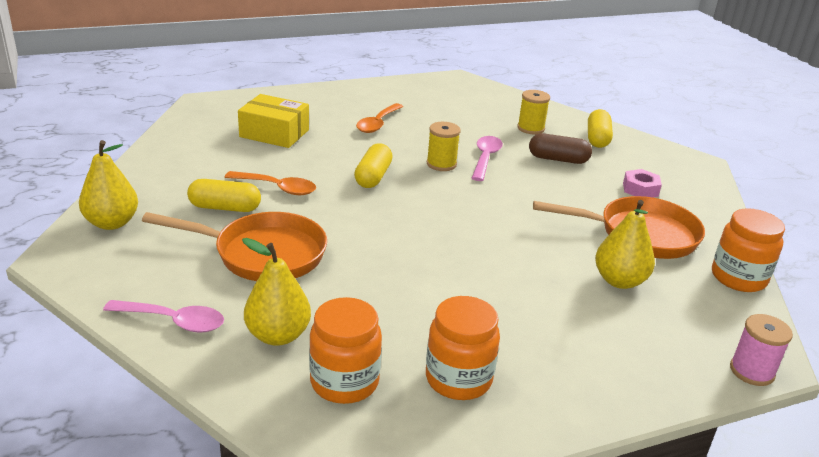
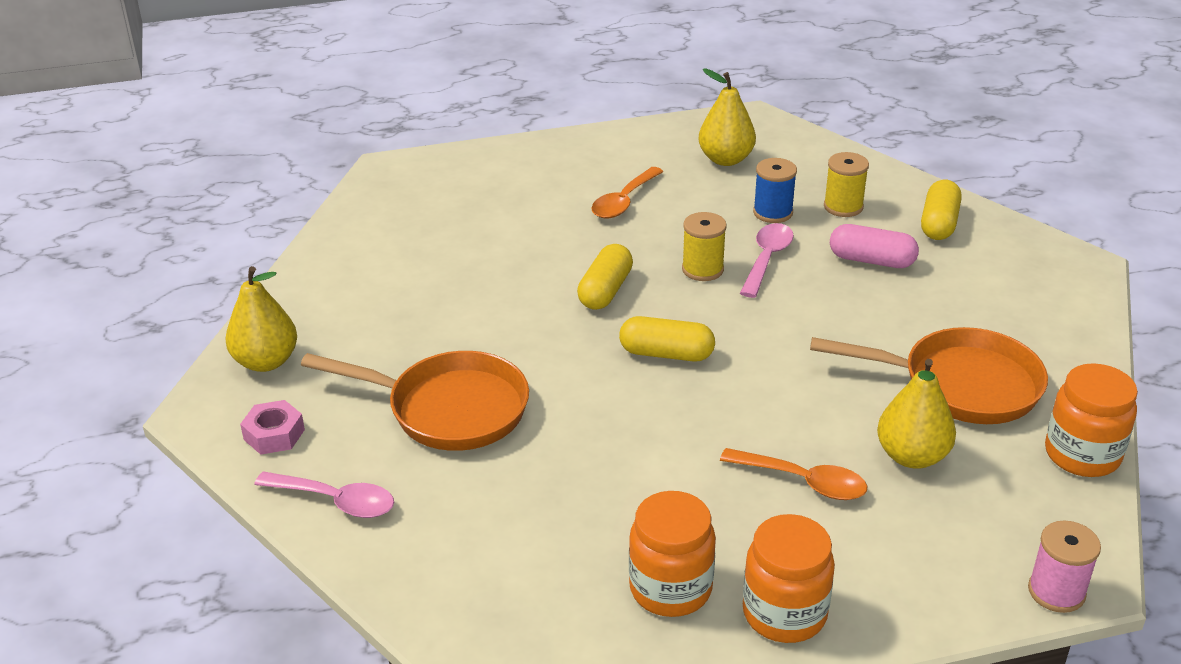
camera: 10 degrees right, 5 degrees up
(225, 207) = (406, 339): yellow capsule -> yellow capsule (666, 353)
(274, 133) = (480, 220): yellow box -> none
(277, 188) = (476, 309): orange spoon -> orange spoon (803, 481)
(278, 335) = (458, 523): yellow pear -> yellow pear (726, 159)
(344, 382) = (531, 587): orange jar -> orange jar (784, 613)
(483, 131) = (773, 212): none -> blue spool
(558, 159) = (871, 260): brown capsule -> pink capsule
(640, 189) = (980, 311): pink nut -> pink nut (274, 434)

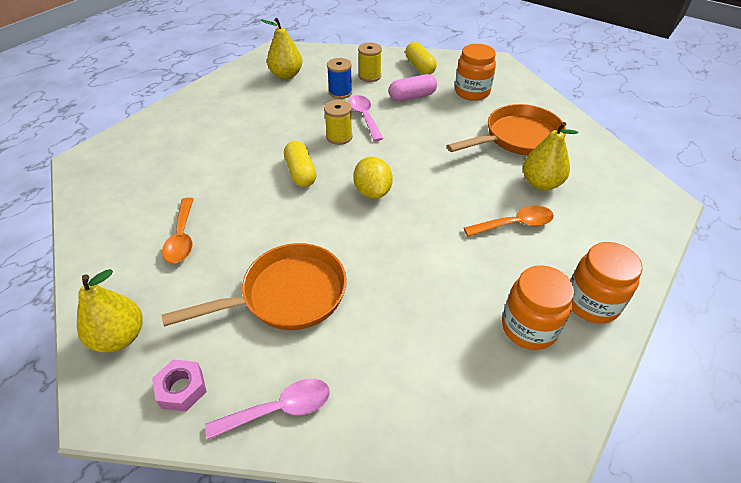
camera: 40 degrees left, 10 degrees up
(624, 201) = (256, 119): orange spoon -> orange spoon (182, 238)
(666, 353) = (372, 192): yellow capsule -> yellow lemon
(1056, 592) = (668, 215): pink spool -> none
(1082, 455) = (598, 145): orange jar -> orange jar (472, 92)

